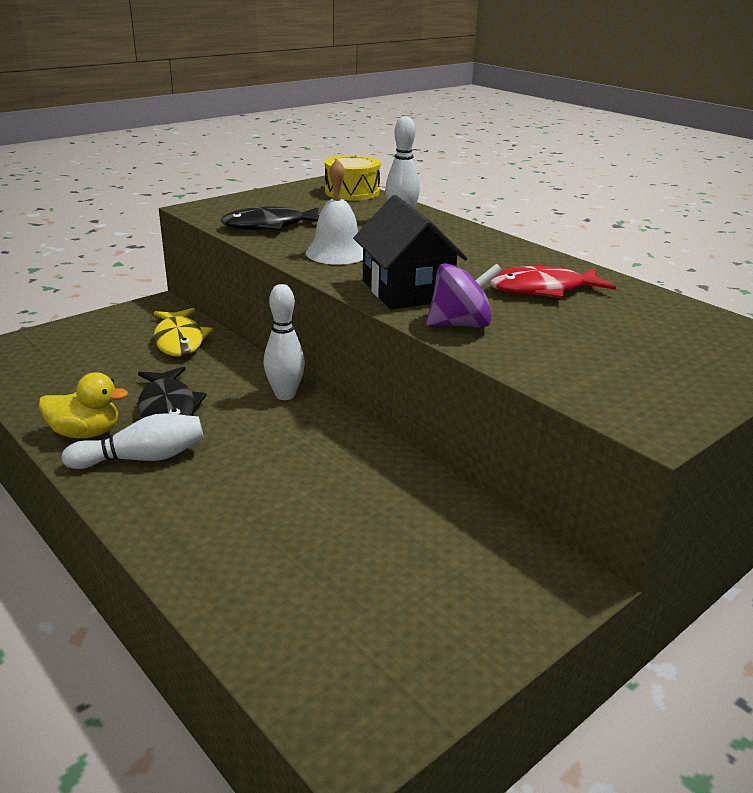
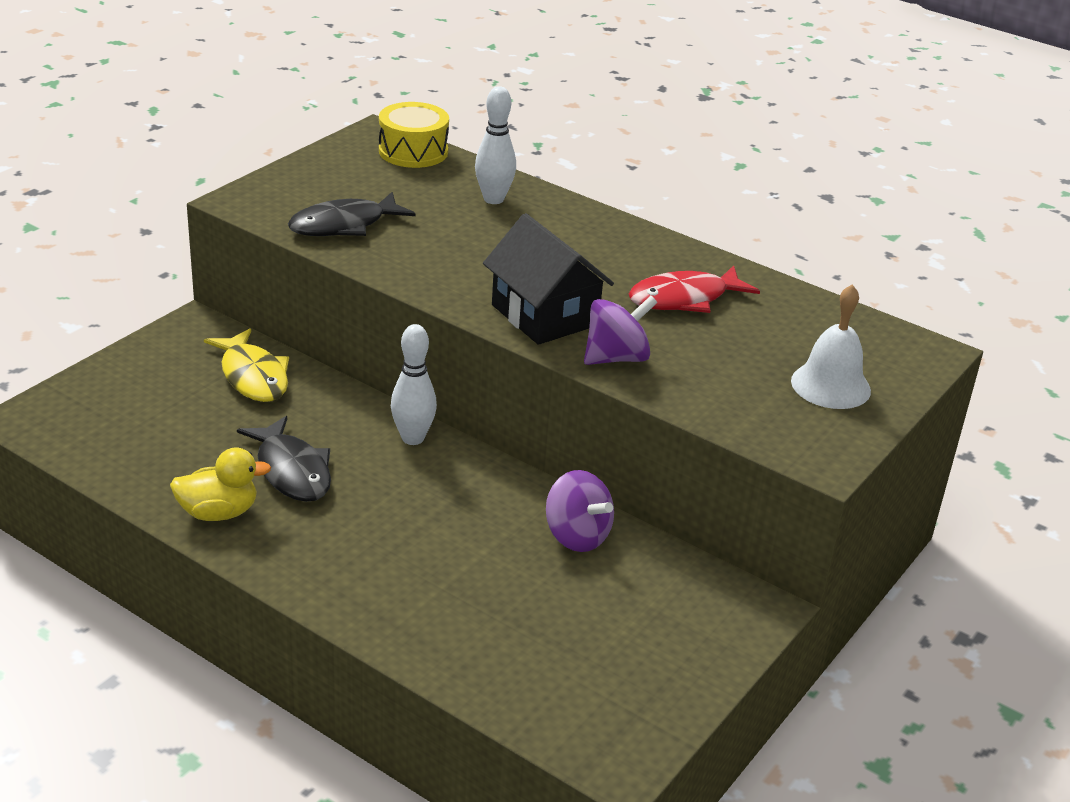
camera: 15 degrees left, 5 degrees up
(142, 458) = (298, 535): white bowling pin -> none
(337, 253) = (444, 264): white bell -> white bell (830, 385)
(400, 489) = (577, 536): none -> purple spinning top

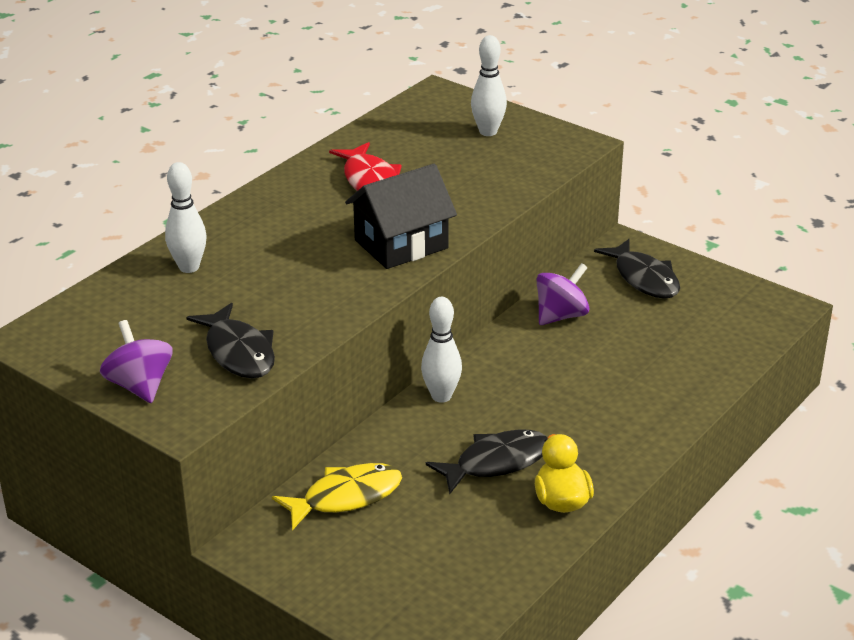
camera: 85 degrees left, 0 degrees up
(413, 151) = (76, 315): yellow drum -> none
(616, 358) = (463, 214): purple spinning top -> purple spinning top (140, 386)
(674, 618) = (644, 278): none -> black fish
(830, 385) = (488, 132): white bell -> white bowling pin

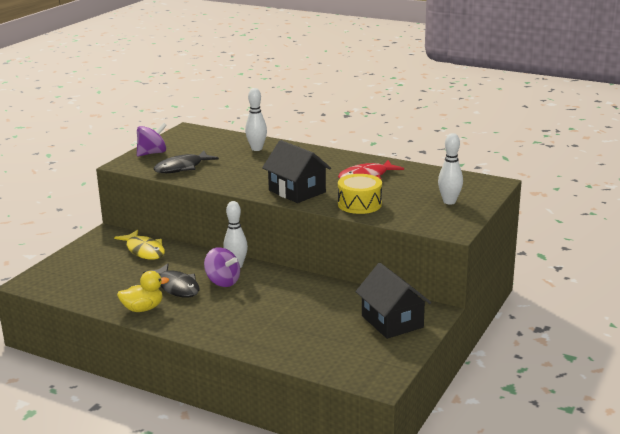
camera: 80 degrees right, 10 degrees down
(471, 198) = (359, 204): none -> yellow drum
(561, 315) = (333, 295): purple spinning top -> purple spinning top (222, 282)
(644, 278) = (392, 321): black fish -> black house

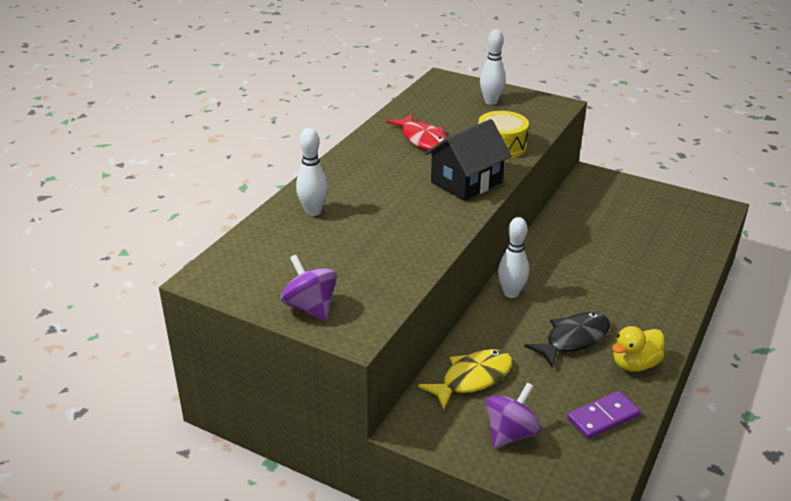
camera: 90 degrees left, 10 degrees up
(93, 292) = (603, 417): none -> purple domino
(143, 309) = (634, 364): yellow duck -> yellow duck turned 105 degrees counterclockwise
(182, 168) = (379, 273): black fish -> none
(222, 282) = (553, 302): purple spinning top -> purple spinning top (510, 433)
(392, 321) = (615, 196): black house -> none

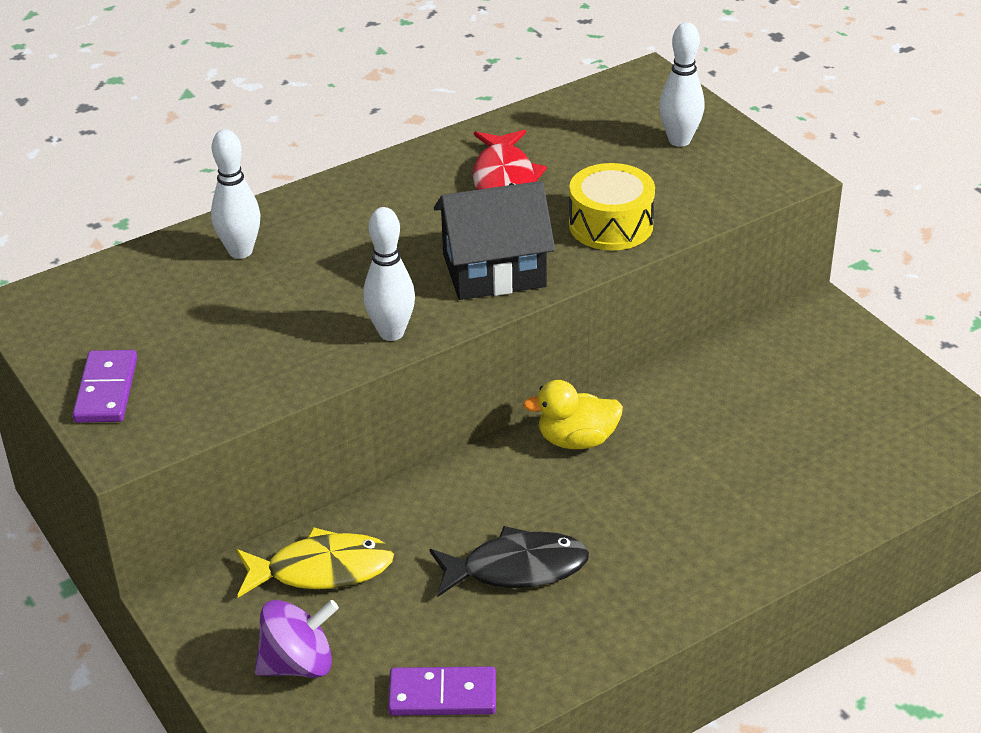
camera: 30 degrees right, 5 degrees up
(310, 307) = (106, 390): purple spinning top -> purple domino
(511, 293) = (497, 466): white bowling pin -> white bowling pin (391, 333)
(634, 364) = (567, 639): yellow duck -> yellow duck (576, 440)

